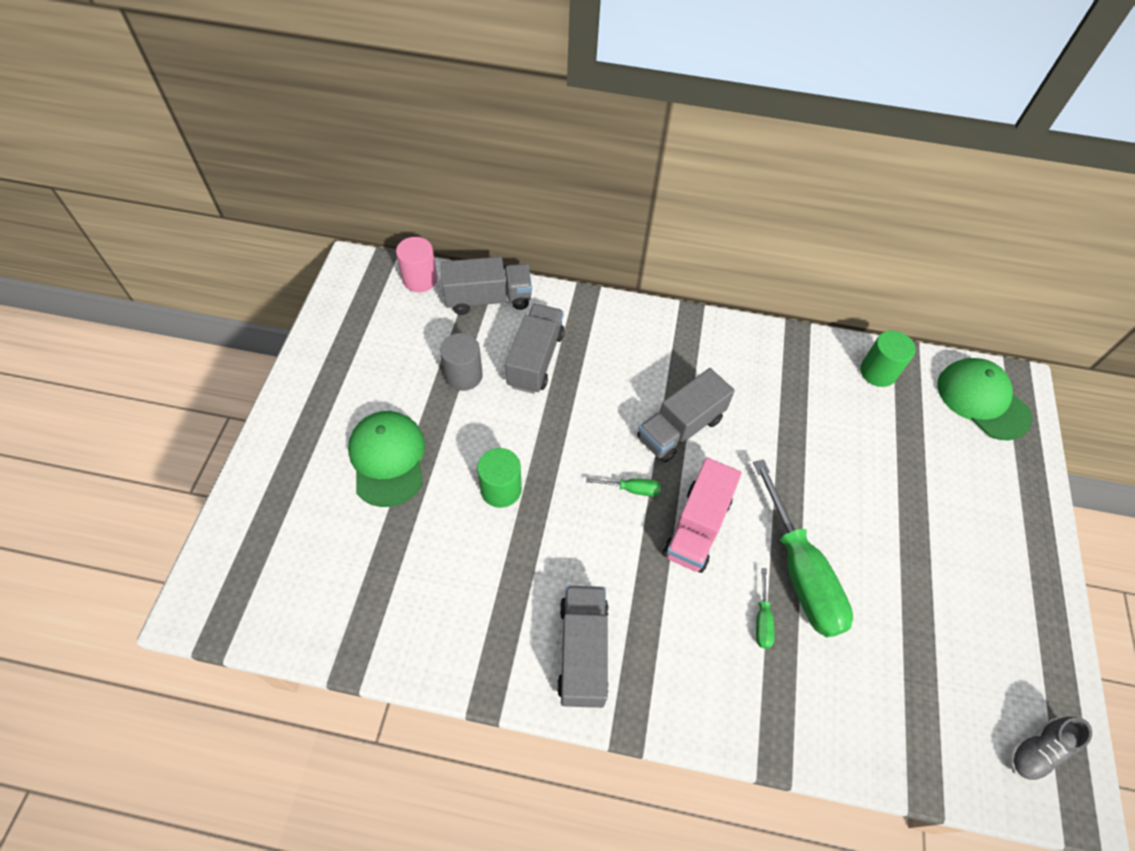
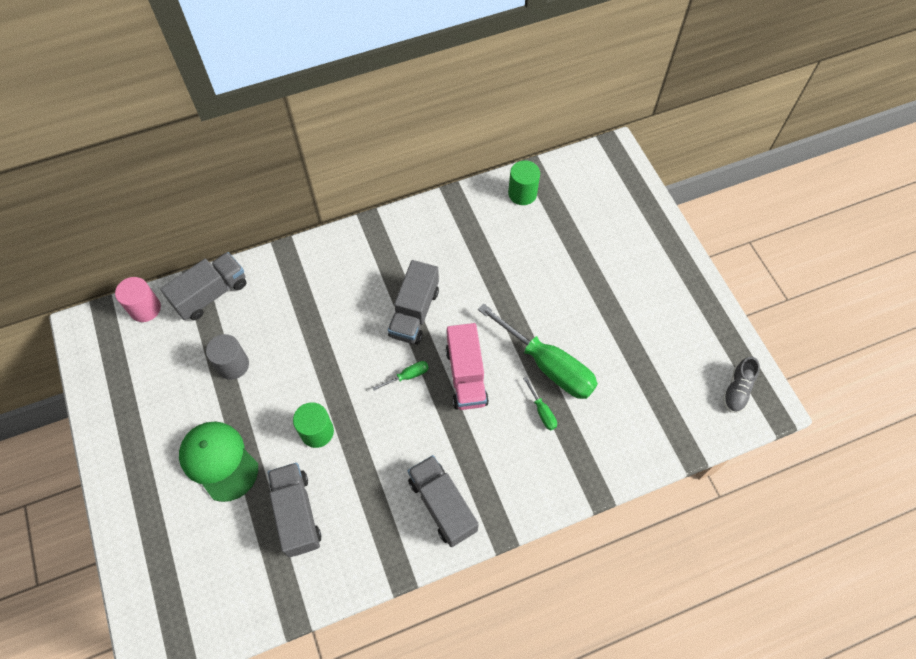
camera: 30 degrees left, 5 degrees up
(535, 360) = (279, 321): grey truck -> grey truck (297, 514)
(982, 400) = (598, 176): green cap -> none

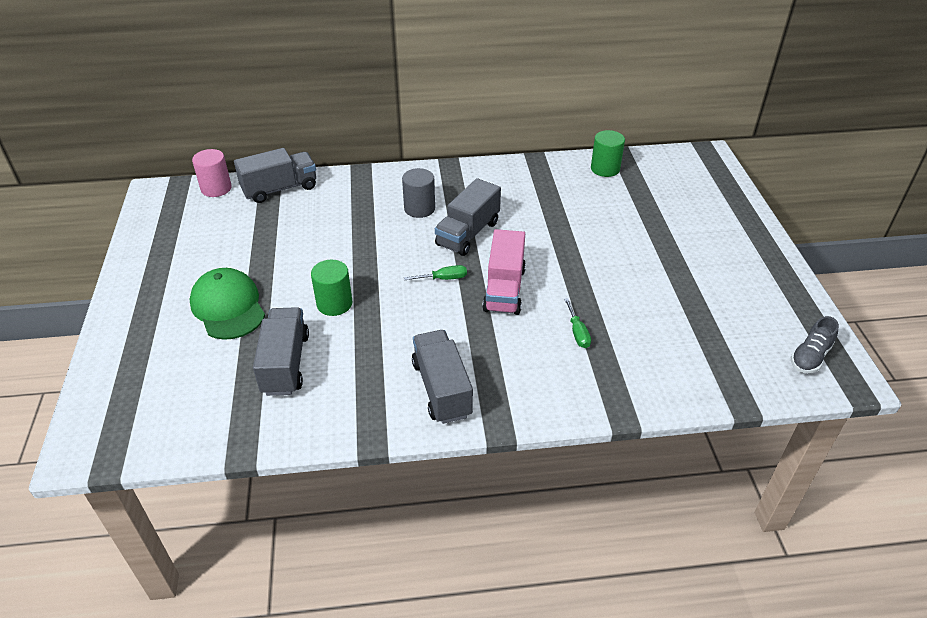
camera: 15 degrees right, 20 degrees down
(233, 365) = (276, 240): grey cylinder -> grey cylinder (419, 208)
(547, 365) = (594, 296): green screwdriver -> none

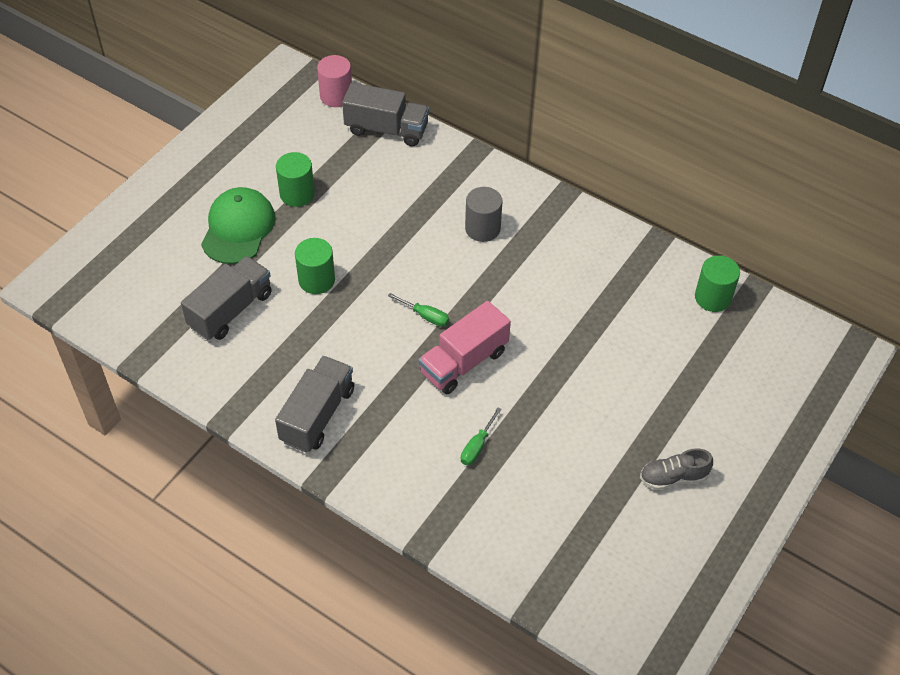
camera: 40 degrees right, 10 degrees up
(253, 260) = (297, 194): none -> green cylinder
(468, 233) = (496, 284): grey truck -> none
(810, 357) = (652, 620): grey shoe -> grey shoe (673, 477)

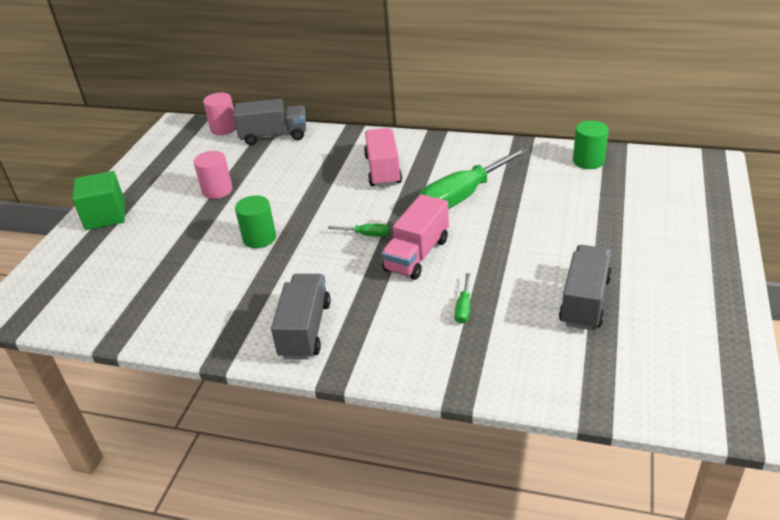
camera: 15 degrees left, 15 degrees down
(173, 190) = (105, 216): none -> green cube
(230, 310) = (189, 279): grey truck -> grey truck (584, 301)
(238, 228) = (174, 224): green cap -> none
(297, 194) = (217, 190): green cylinder -> pink cylinder
(482, 228) = (383, 170): grey cylinder -> pink truck
(549, 299) = (463, 196): none -> green screwdriver
(673, 477) = (644, 278): grey shoe -> none

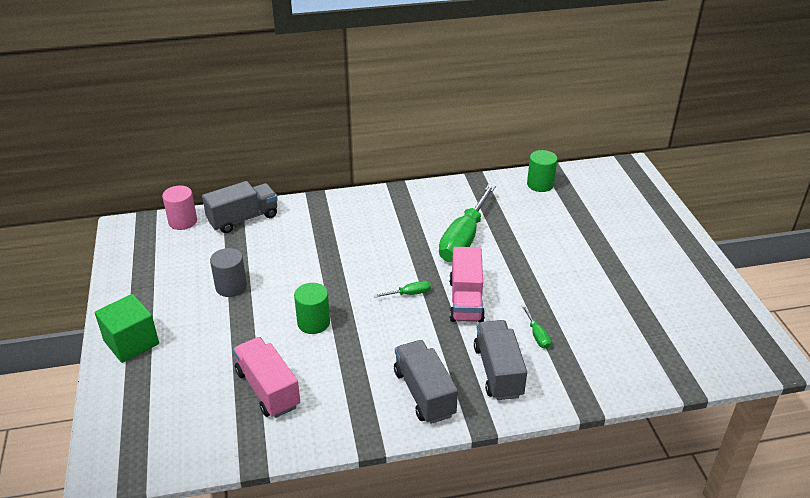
camera: 30 degrees left, 0 degrees up
(217, 190) = (231, 287): pink cylinder -> grey cylinder
(383, 170) = (376, 230): pink truck -> pink truck (268, 389)
(584, 301) = (620, 303): grey truck -> grey truck (498, 371)

